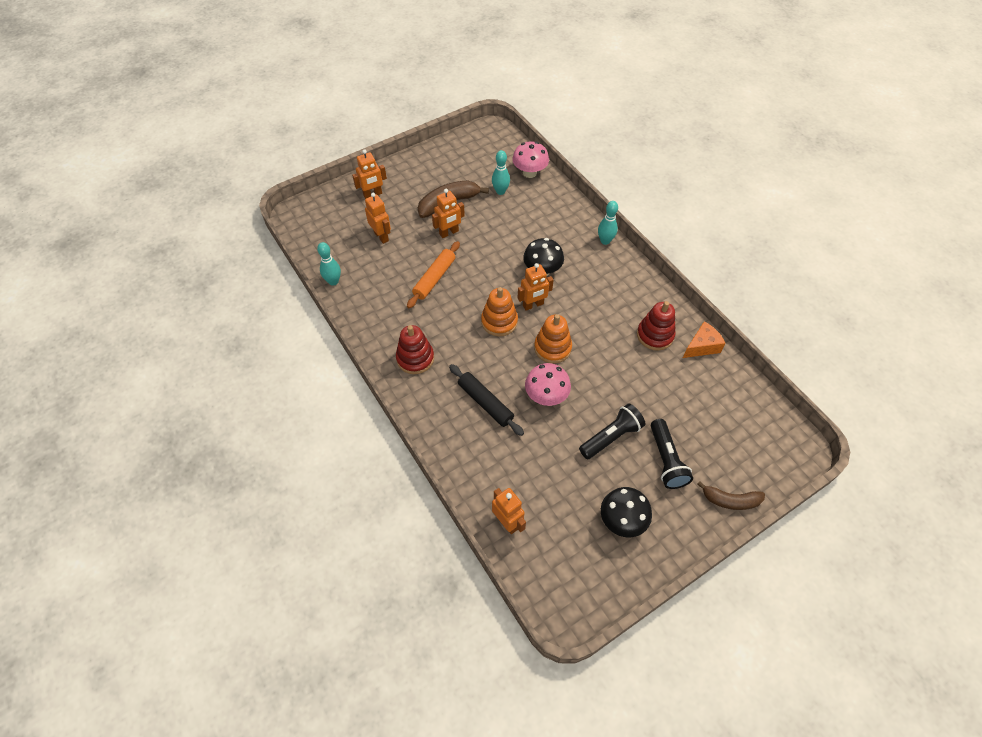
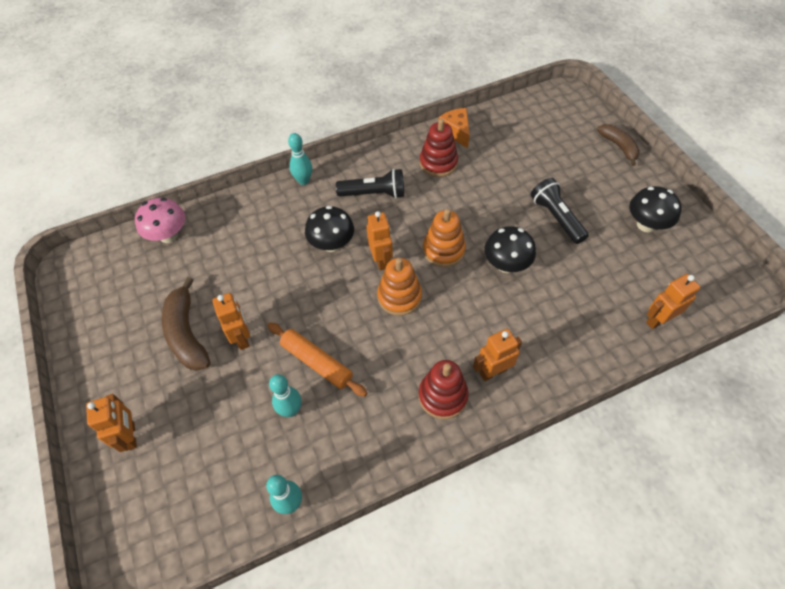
camera: 80 degrees left, 0 degrees up
(381, 236) = (221, 427): orange robot -> orange robot (493, 371)
(485, 403) = (512, 324): black rolling pin -> none
(500, 191) = (189, 270): turquoise bowling pin -> turquoise bowling pin (291, 410)
(546, 396) = (506, 265): pink mushroom -> black mushroom
(666, 460) = (581, 181): black flashlight -> black flashlight (374, 194)
(730, 500) = (618, 146): brown banana -> brown banana turned 45 degrees counterclockwise

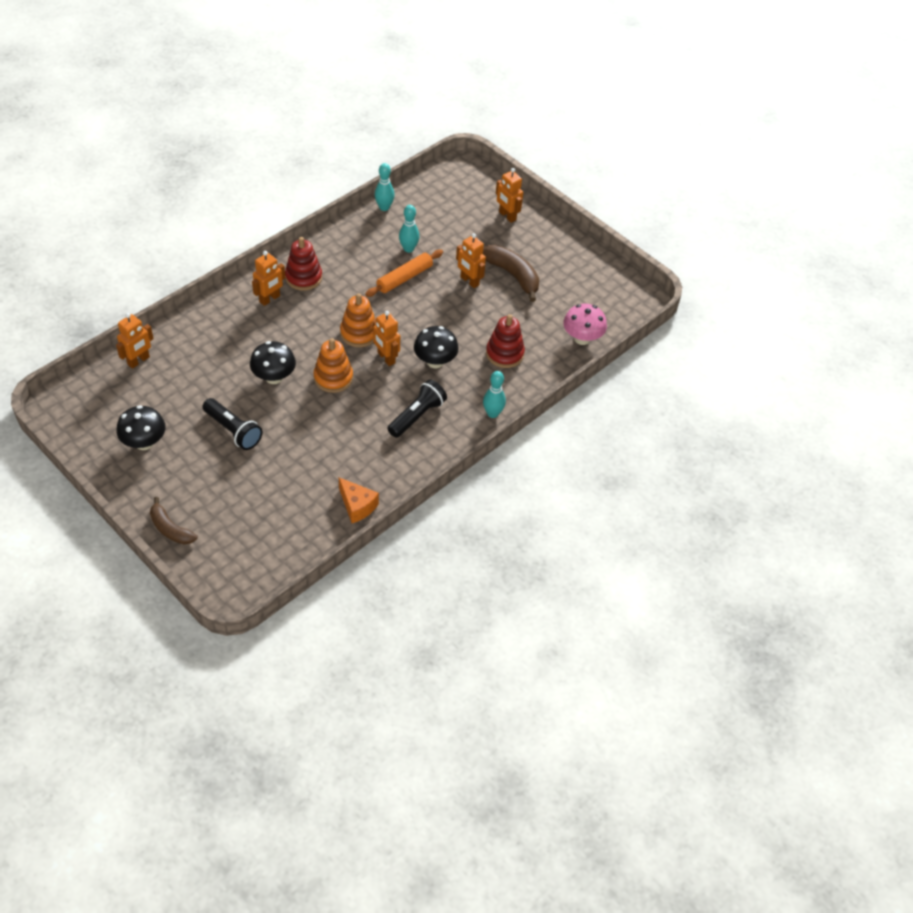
camera: 155 degrees right, 5 degrees down
(316, 362) = (404, 278): orange rolling pin -> orange rolling pin turned 60 degrees counterclockwise
(374, 194) = (417, 416): black flashlight -> black flashlight turned 150 degrees clockwise
(438, 163) = (365, 463): red stacking toy -> red stacking toy (504, 354)

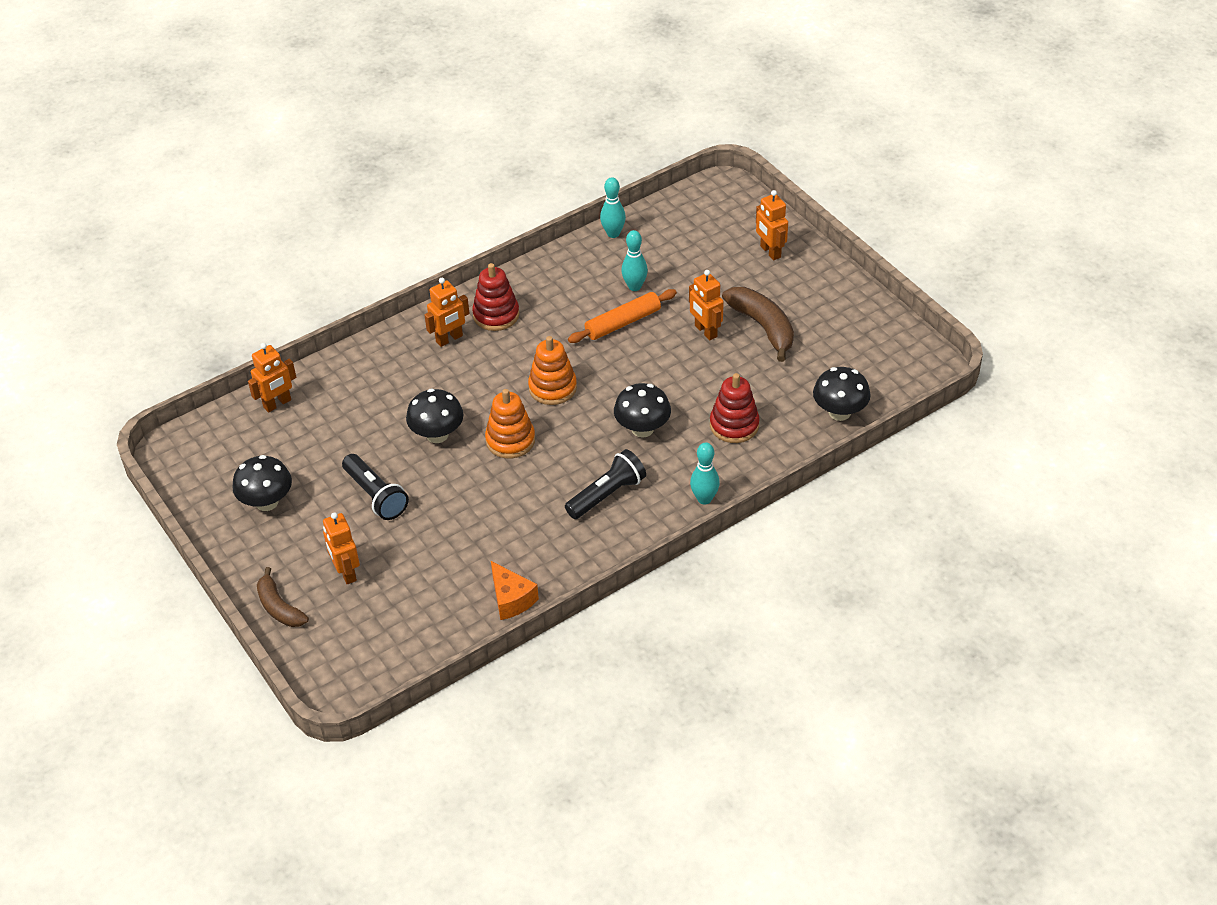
camera: 15 degrees right, 5 degrees down
(386, 358) = (581, 420): orange robot -> orange robot (346, 572)
(582, 338) = (839, 412): pink mushroom -> black mushroom

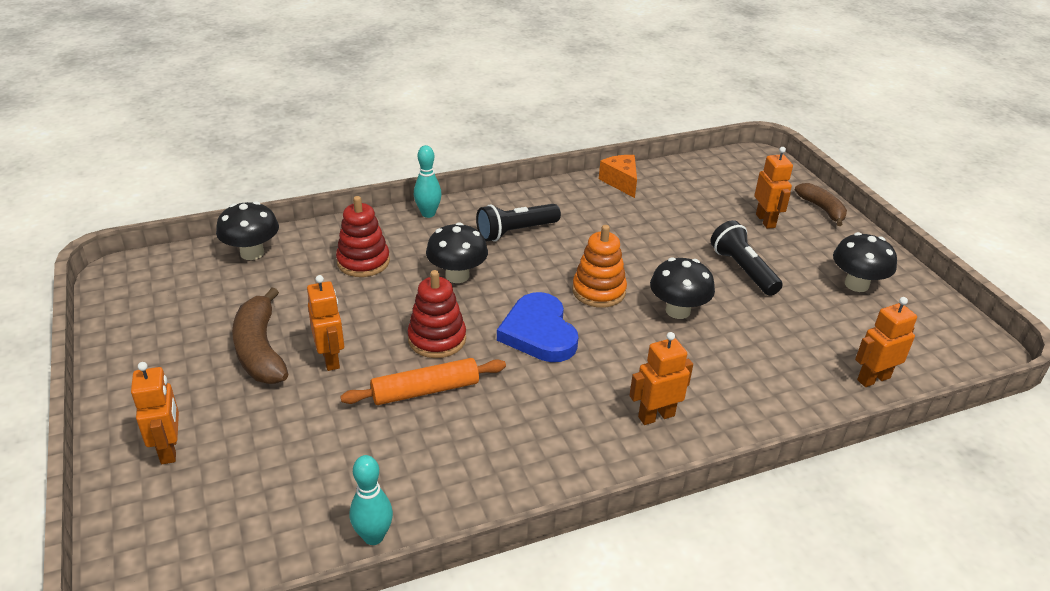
camera: 170 degrees left, 10 degrees down
(496, 315) = (588, 436): red stacking toy -> red stacking toy (437, 339)
(552, 388) = (539, 332): orange stacking toy -> blue heart
(634, 287) = (386, 437): turquoise bowling pin -> none

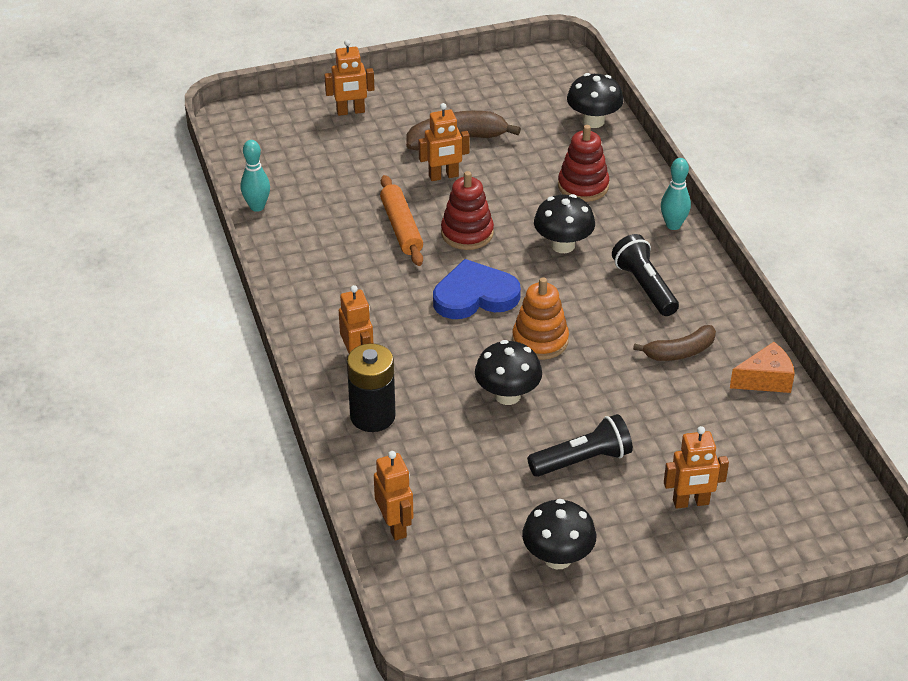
camera: 95 degrees right, 5 degrees up
(736, 400) = (372, 416): none -> black battery
(822, 209) = (727, 568): brown banana -> brown banana (680, 352)

